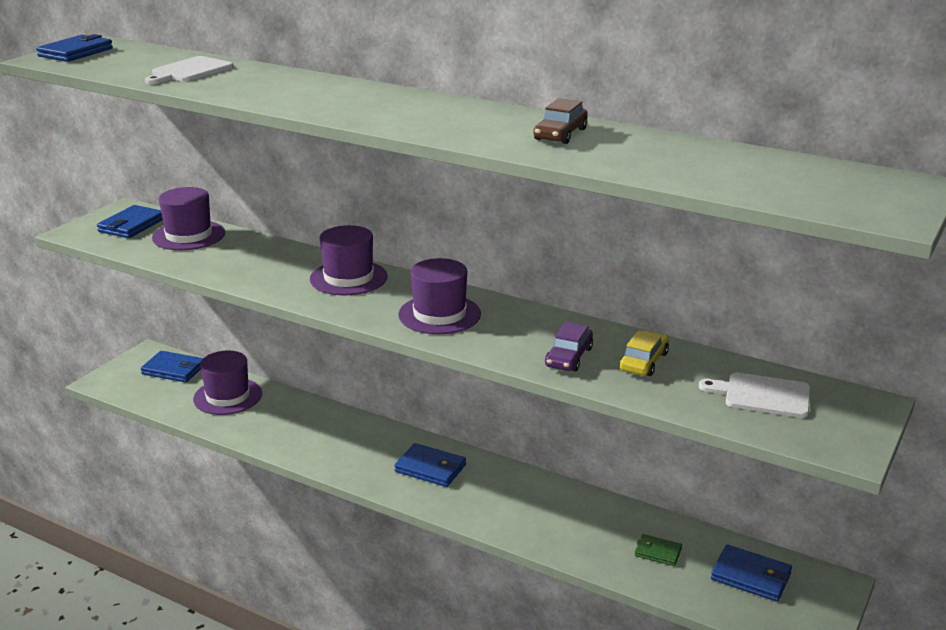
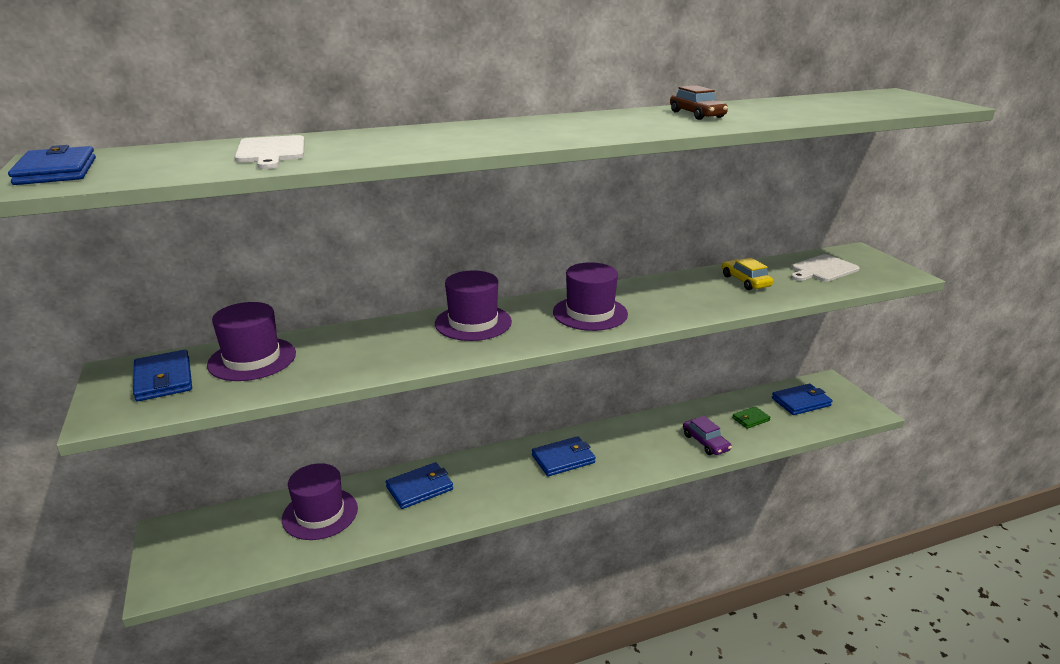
camera: 50 degrees left, 0 degrees up
(174, 370) = (223, 527): blue wallet -> blue wallet (420, 488)
(568, 357) = (712, 298): purple car -> purple car (705, 442)

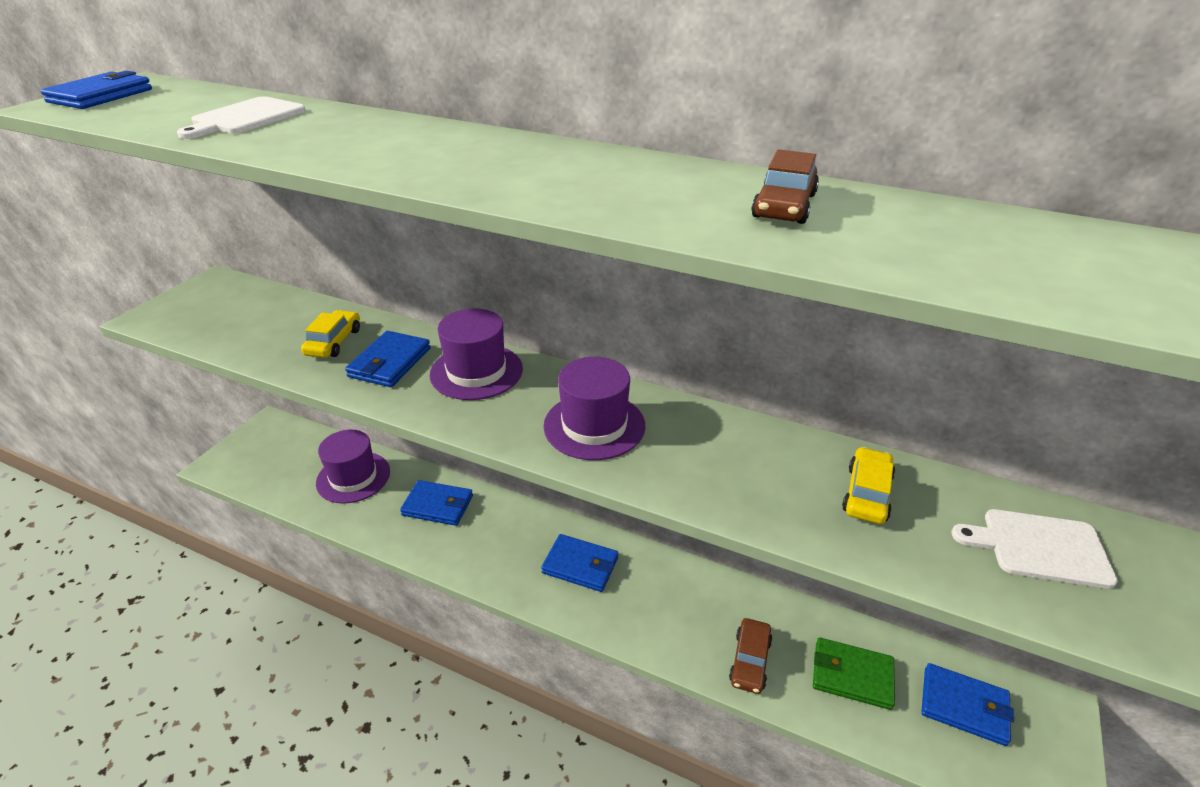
camera: 45 degrees right, 10 degrees up
(163, 379) = (218, 304): blue wallet -> blue wallet (390, 362)
(252, 359) = (285, 316): purple hat -> none
(334, 353) = (334, 342): none -> yellow car
(705, 442) = (749, 661): purple car -> brown car
(750, 419) = (852, 675): green wallet -> green wallet, size x1.61

